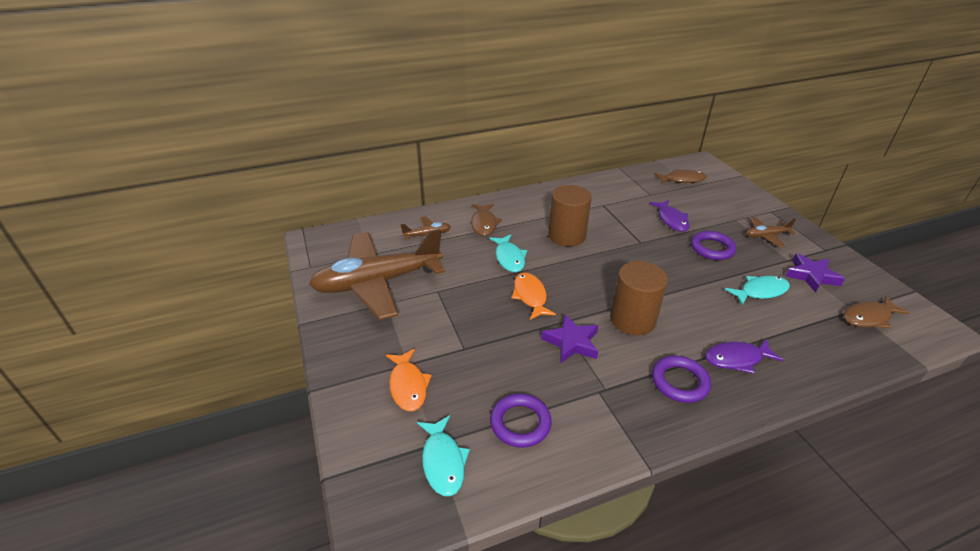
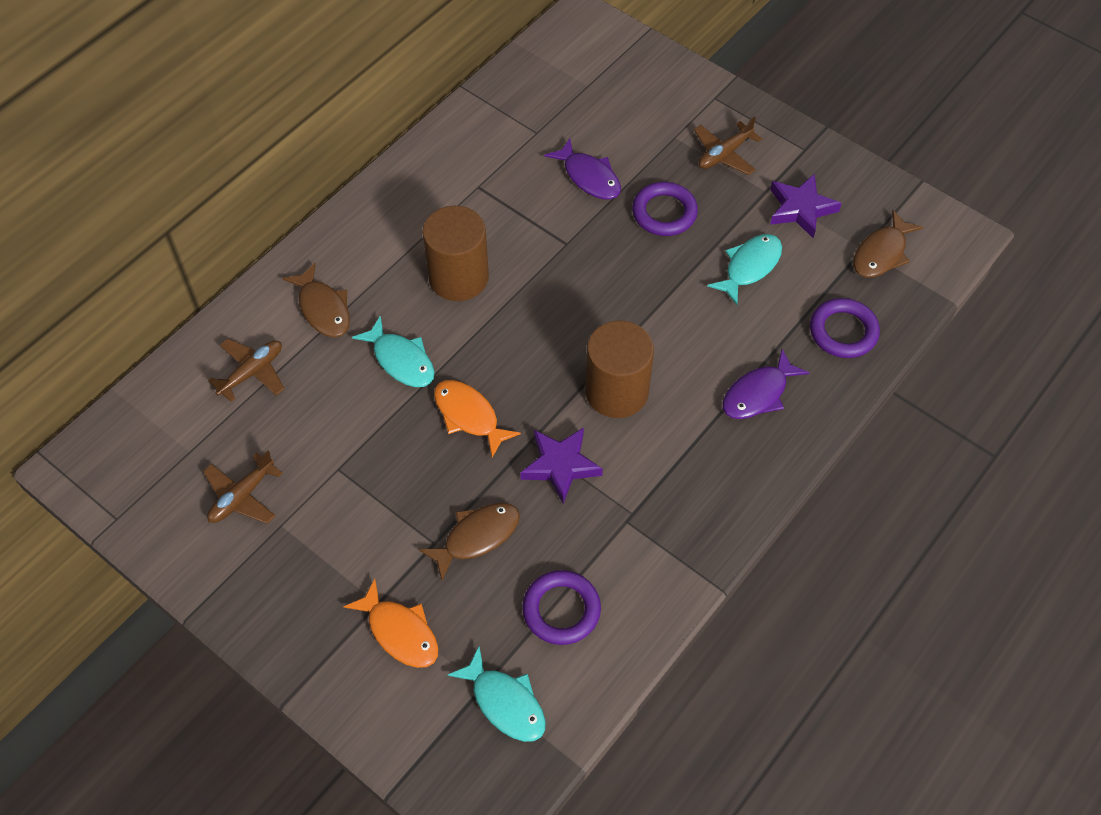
camera: 30 degrees left, 20 degrees up
(377, 282) = (242, 496): brown plane -> brown plane, size x0.42
(679, 382) = (709, 460): purple ring -> purple ring (843, 331)
(682, 179) = (568, 76): brown fish -> brown fish (477, 537)

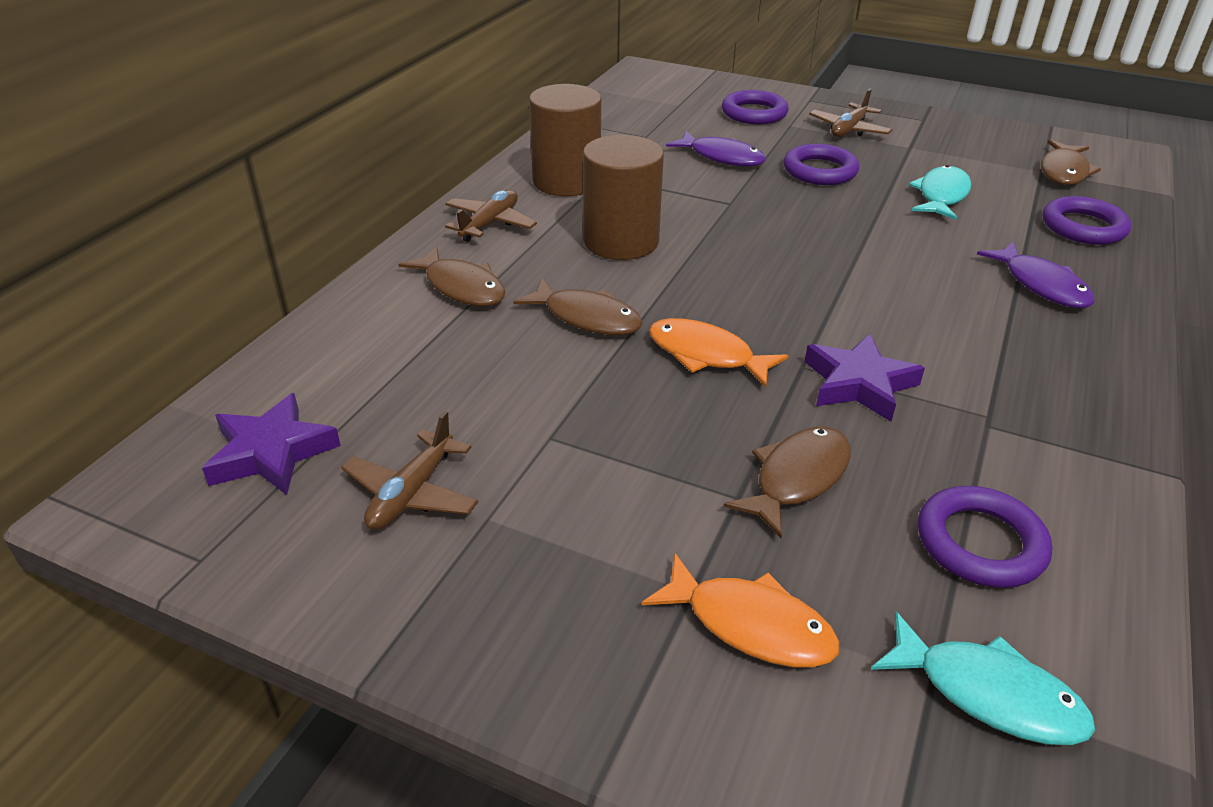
camera: 15 degrees left, 20 degrees down
(252, 372) = (384, 357): brown plane -> brown plane (490, 224)
(401, 360) = (587, 318): turquoise fish -> brown fish
(616, 391) = (876, 306): brown cylinder -> brown cylinder (566, 181)
(650, 112) = (754, 113): none -> purple ring
(758, 394) = (1041, 285): purple fish -> purple fish turned 60 degrees counterclockwise
(800, 209) = (955, 153): purple star -> purple star (271, 452)

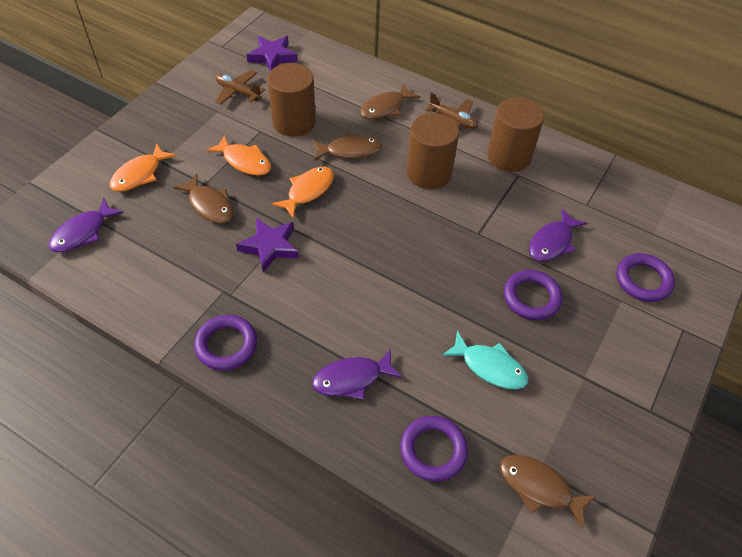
camera: 95 degrees right, 15 degrees up
(514, 392) = (294, 122): none -> brown cylinder
(587, 318) = (350, 150): brown fish -> brown fish turned 135 degrees counterclockwise
(651, 447) = (244, 161): none -> orange fish
(849, 130) = (616, 340): brown plane -> none
(980, 543) = (150, 257): purple ring -> purple ring (226, 345)
(988, 693) = (83, 232): turquoise fish -> purple fish

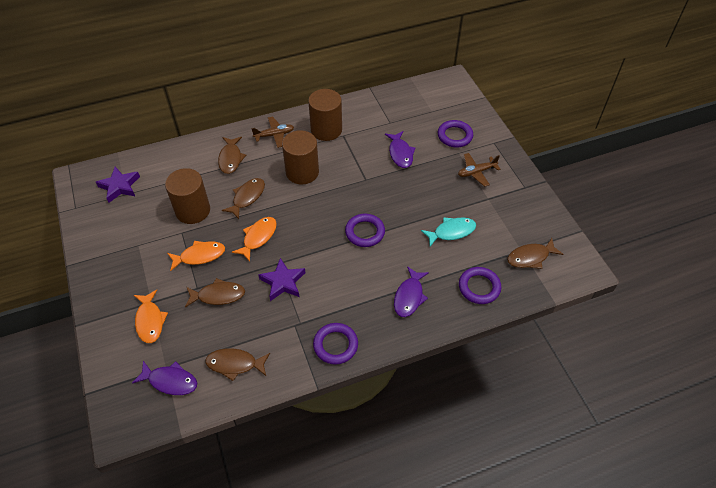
camera: 50 degrees left, 0 degrees up
(83, 232) = (170, 381): purple fish -> purple fish turned 60 degrees counterclockwise
(137, 270) = (235, 364): none -> brown fish
(238, 92) = (132, 224): brown plane -> brown plane (476, 172)
(308, 191) = (258, 237): orange fish -> orange fish turned 45 degrees clockwise
(531, 297) = (426, 186): purple ring -> purple ring (365, 232)

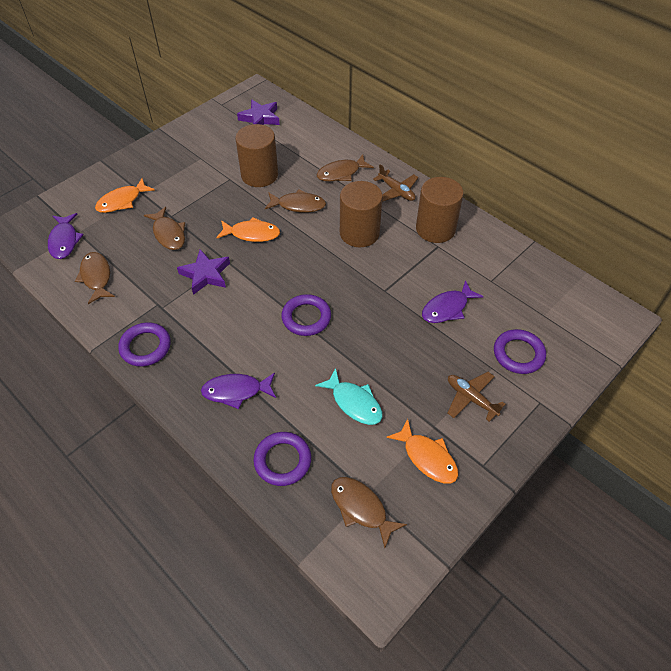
camera: 65 degrees right, 0 degrees up
(199, 256) = (208, 202): orange fish -> orange fish (427, 457)

